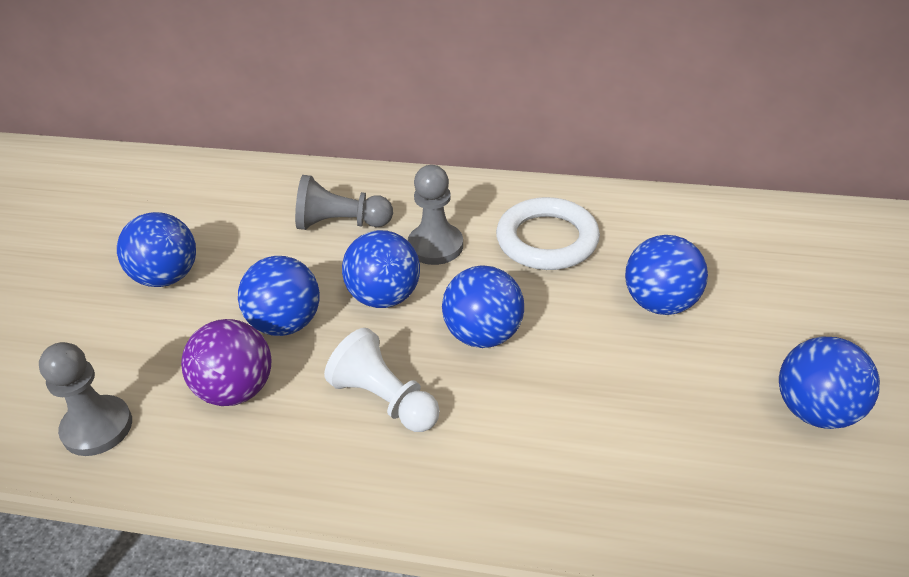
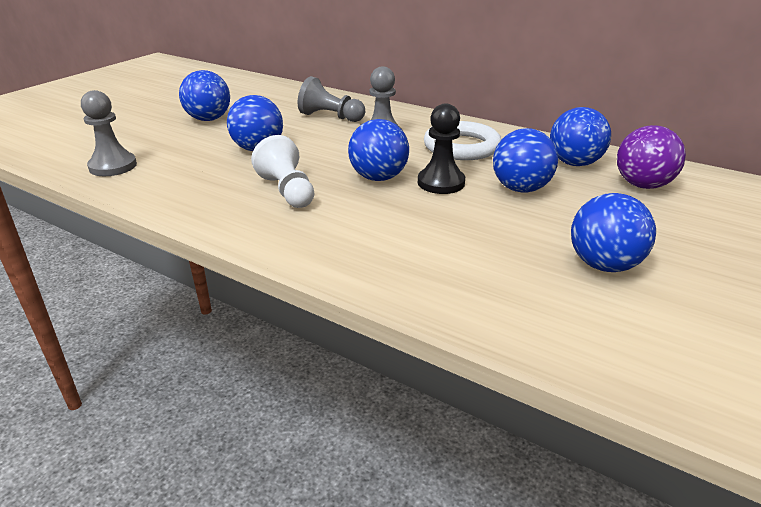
camera: 20 degrees right, 10 degrees down
(236, 390) = (203, 168): purple ball -> purple ball (642, 185)
(384, 297) = (329, 150): blue ball -> blue ball (574, 163)
(564, 321) = (441, 183): none -> black pawn

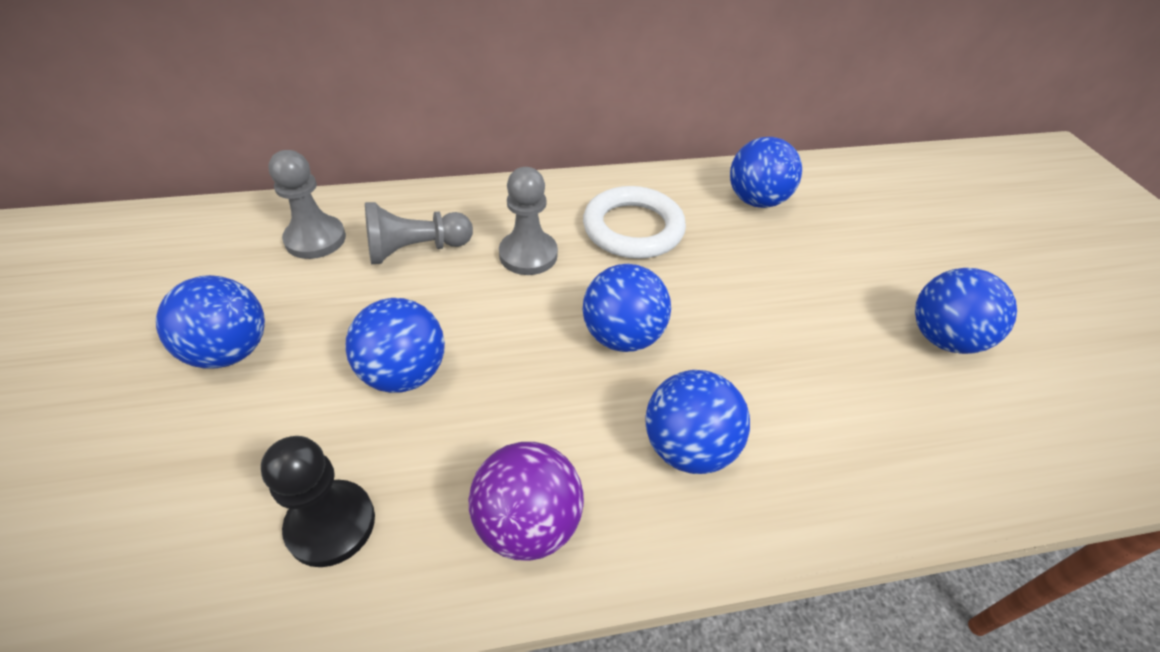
camera: 45 degrees left, 15 degrees up
(113, 166) = (211, 571): grey pawn -> grey pawn (315, 239)
(287, 191) = (557, 433): white pawn -> none
(441, 183) = (691, 304): black pawn -> black pawn (331, 524)
(520, 189) = (765, 268): blue ball -> blue ball (688, 447)
(642, 185) = (837, 204): purple ball -> purple ball (528, 523)

